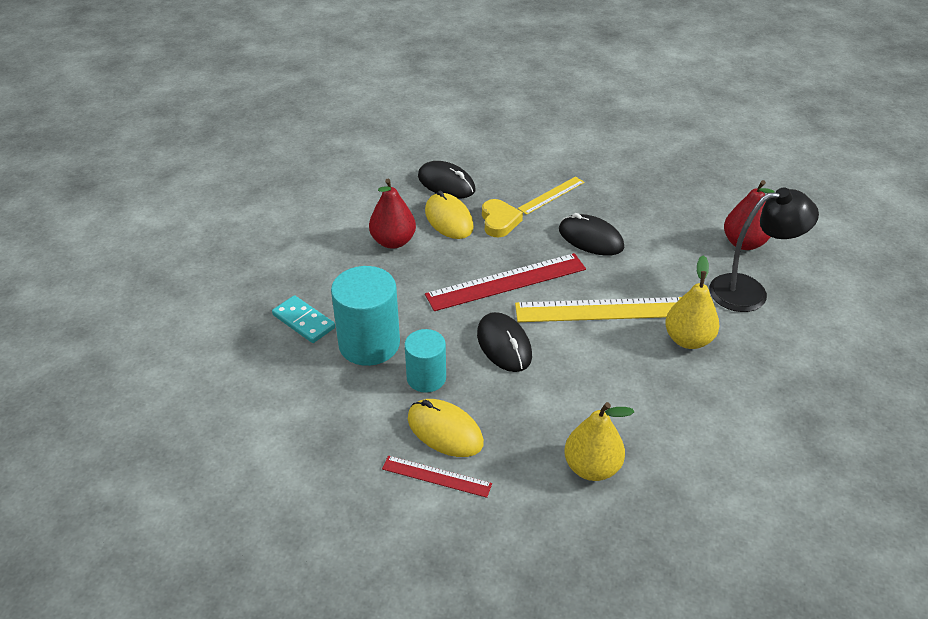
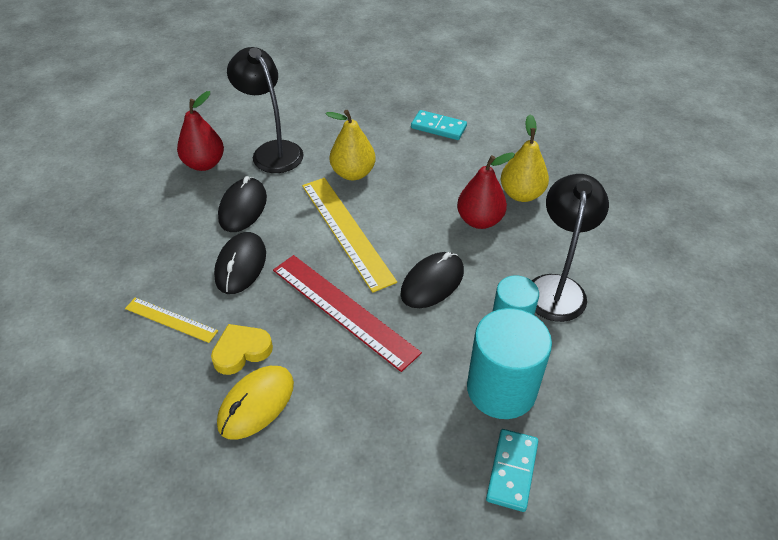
camera: 115 degrees left, 5 degrees up
(393, 241) = (326, 445): red pear -> red pear (479, 220)
(436, 476) = (602, 275): red ruler -> none
(445, 431) = (556, 287): yellow mouse -> black lamp
(446, 183) = (178, 438): black mouse -> black mouse (243, 207)
(751, 442) = (438, 127): none -> turquoise domino

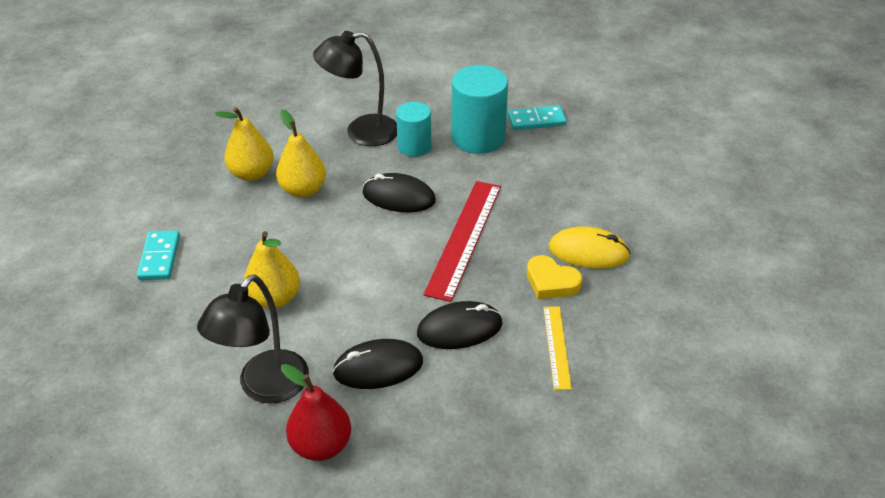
camera: 115 degrees left, 5 degrees down
(346, 231) = (367, 271): yellow ruler -> none
(479, 220) = (303, 190): red pear -> yellow pear

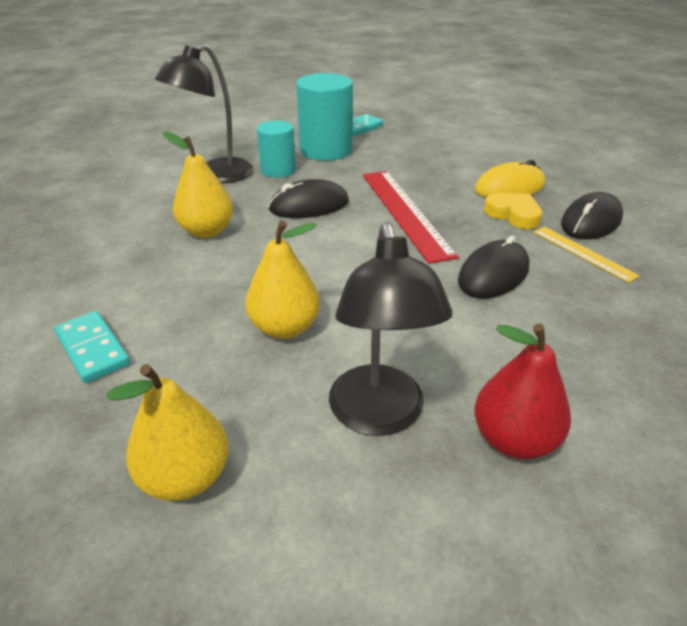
camera: 35 degrees left, 5 degrees down
(252, 174) = (133, 237): yellow pear -> yellow pear (185, 477)
(378, 367) = (468, 337): black mouse -> black mouse (591, 221)
(551, 282) = (513, 214): yellow heart -> yellow heart turned 135 degrees counterclockwise

